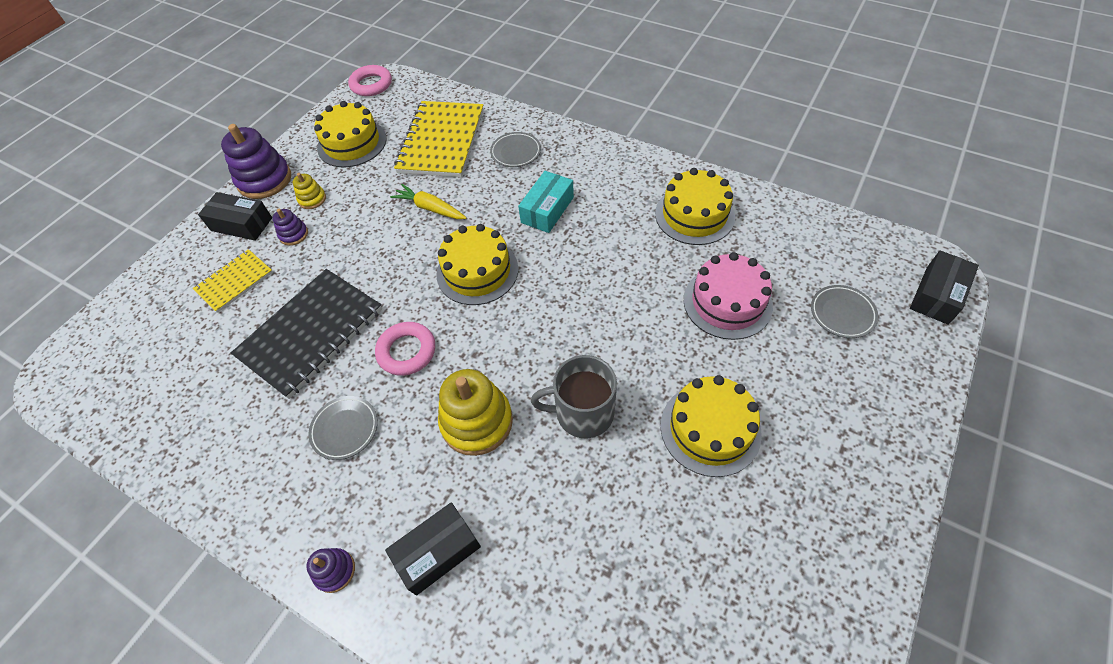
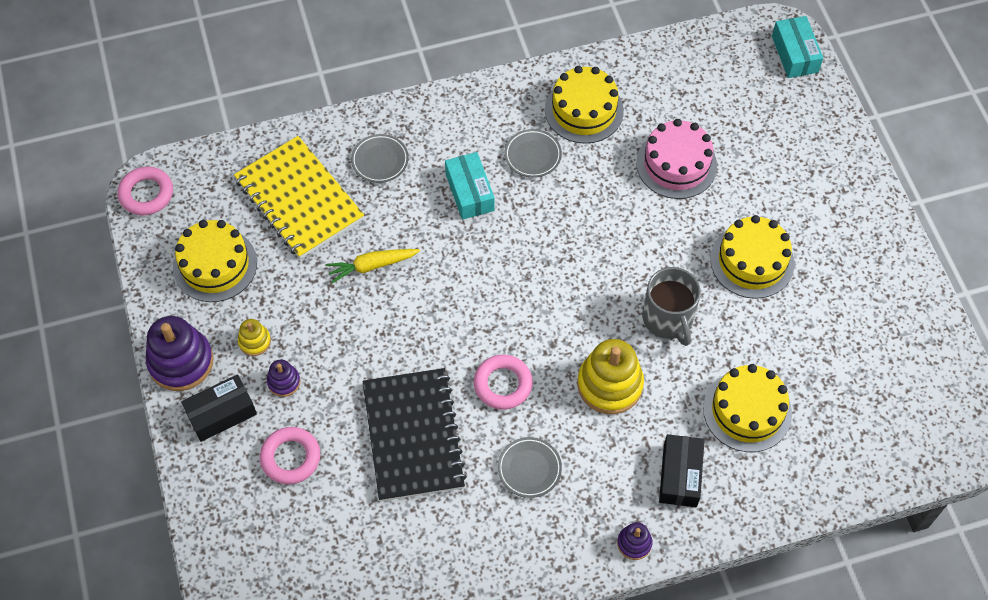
camera: 50 degrees left, 5 degrees up
(234, 282) = (290, 458): yellow notebook -> pink ring
(477, 271) = (478, 285): yellow cake -> yellow cake (747, 411)
(583, 412) = (668, 319): grey mug -> grey mug turned 60 degrees counterclockwise
(842, 313) = (753, 114): grey plate -> grey plate (532, 155)
(937, 295) = (795, 54): black box -> turquoise box

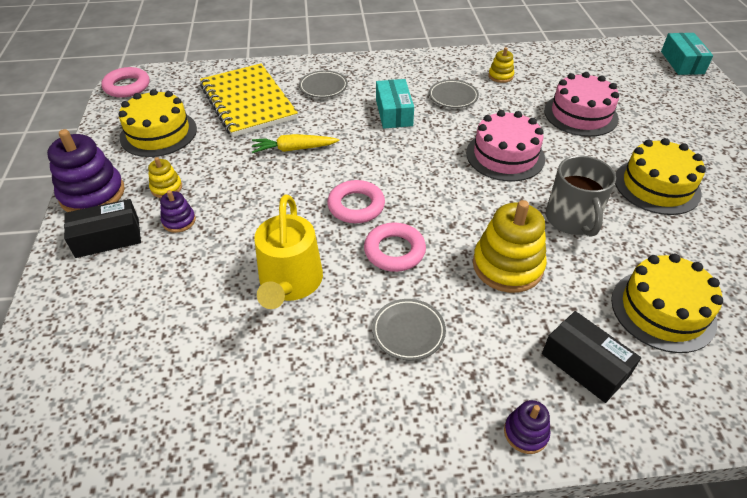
camera: 10 degrees right, 15 degrees down
(290, 458) = (156, 284): pink ring -> pink ring (356, 206)
(413, 436) = (290, 283): black notebook -> yellow watering can
(584, 110) = (500, 76): yellow cake -> yellow stacking toy
(598, 241) = (505, 155): none -> pink cake
(680, 475) = (585, 364): black box -> black box turned 60 degrees counterclockwise

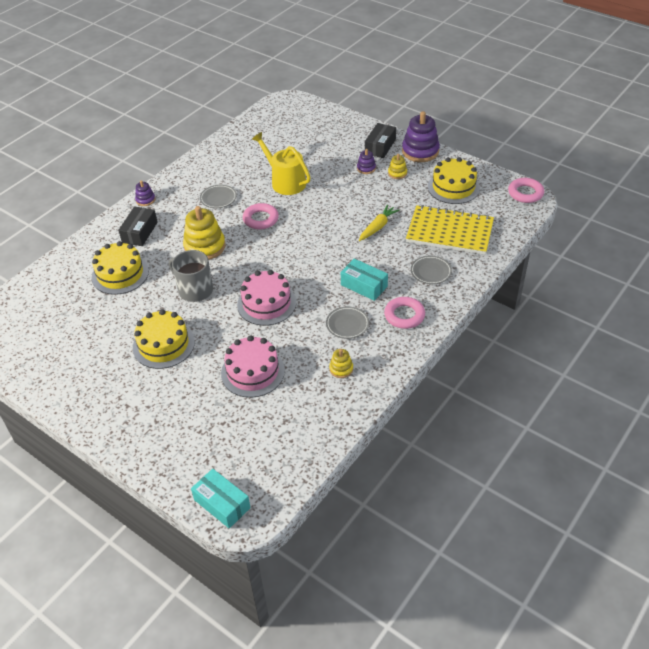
camera: 135 degrees right, 0 degrees up
(356, 206) = (304, 224): pink ring -> pink ring (404, 315)
(585, 364) = (140, 232): black box -> black box turned 75 degrees counterclockwise

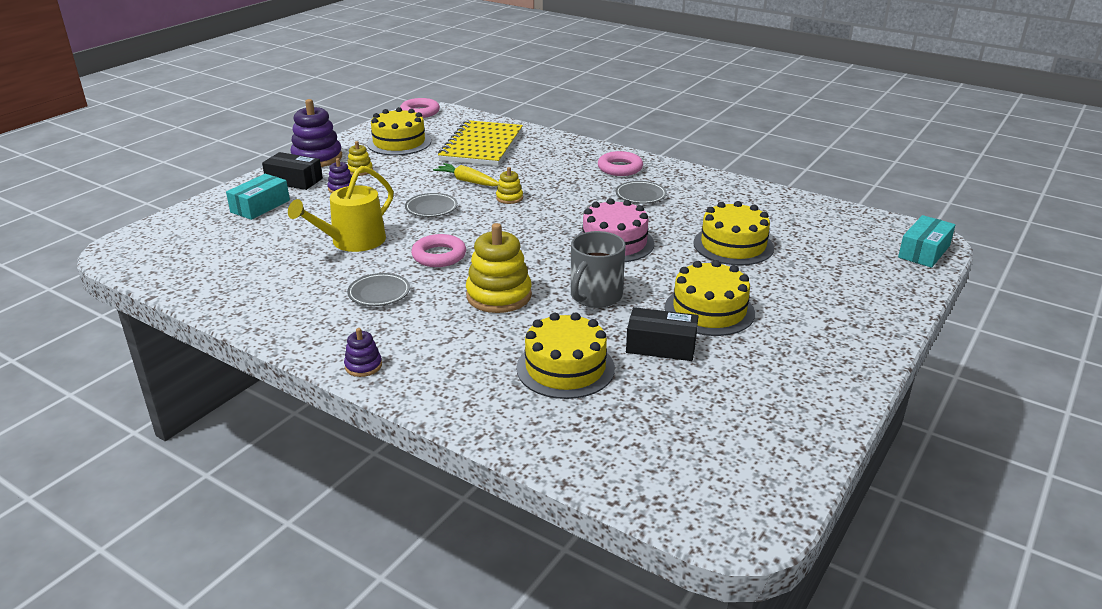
camera: 95 degrees left, 15 degrees down
(140, 232) = (457, 361): black box -> black box (661, 346)
(253, 372) = (733, 245): pink cake -> yellow cake
(341, 369) = (709, 197): yellow stacking toy -> yellow stacking toy (509, 198)
(364, 286) = (575, 188): turquoise box -> turquoise box (260, 206)
(431, 272) = (549, 155): grey plate -> grey plate (431, 208)

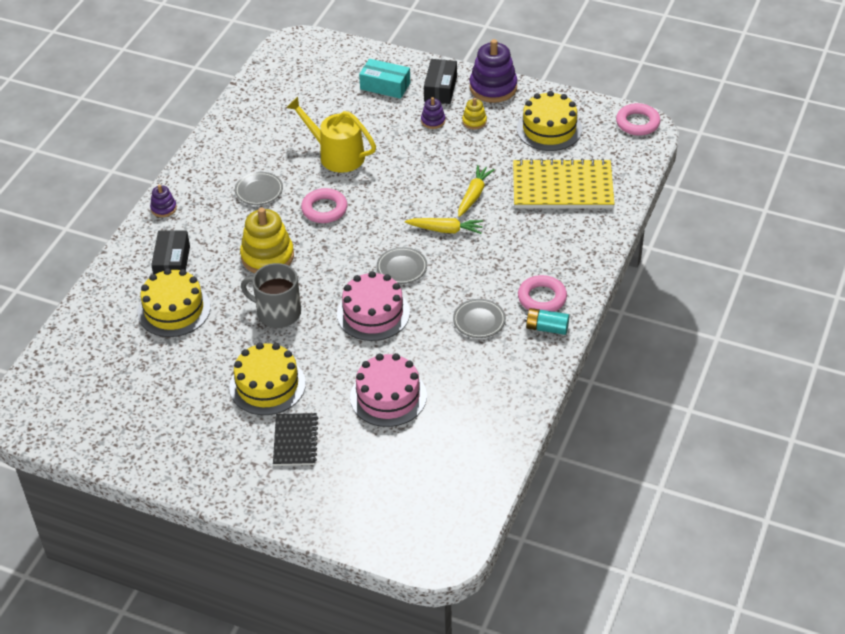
camera: 80 degrees right, 15 degrees up
(431, 208) = (409, 185): grey plate -> grey plate (402, 268)
(509, 198) = (445, 230): yellow stacking toy -> yellow carrot
(657, 170) = (546, 328): none -> turquoise battery
(661, 346) = (210, 359): black box -> black box (172, 263)
(733, 245) = (388, 396): yellow cake -> pink cake
(793, 299) = (295, 441): none -> black notebook
(924, 251) = (410, 546): turquoise box -> none

